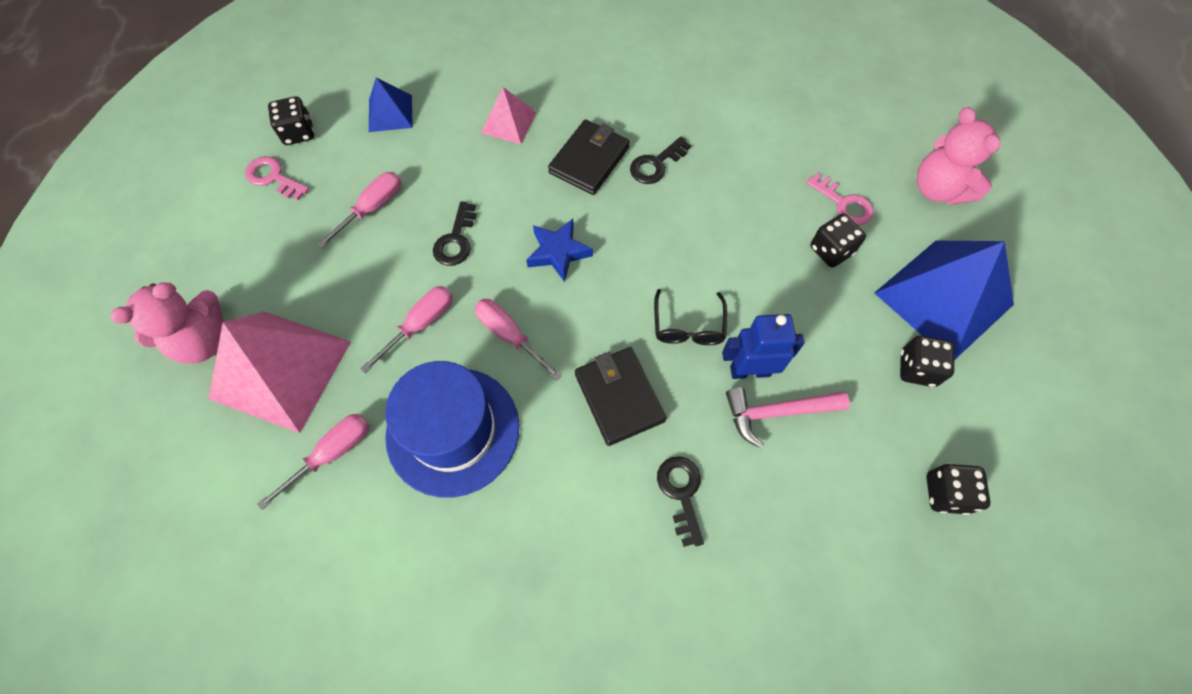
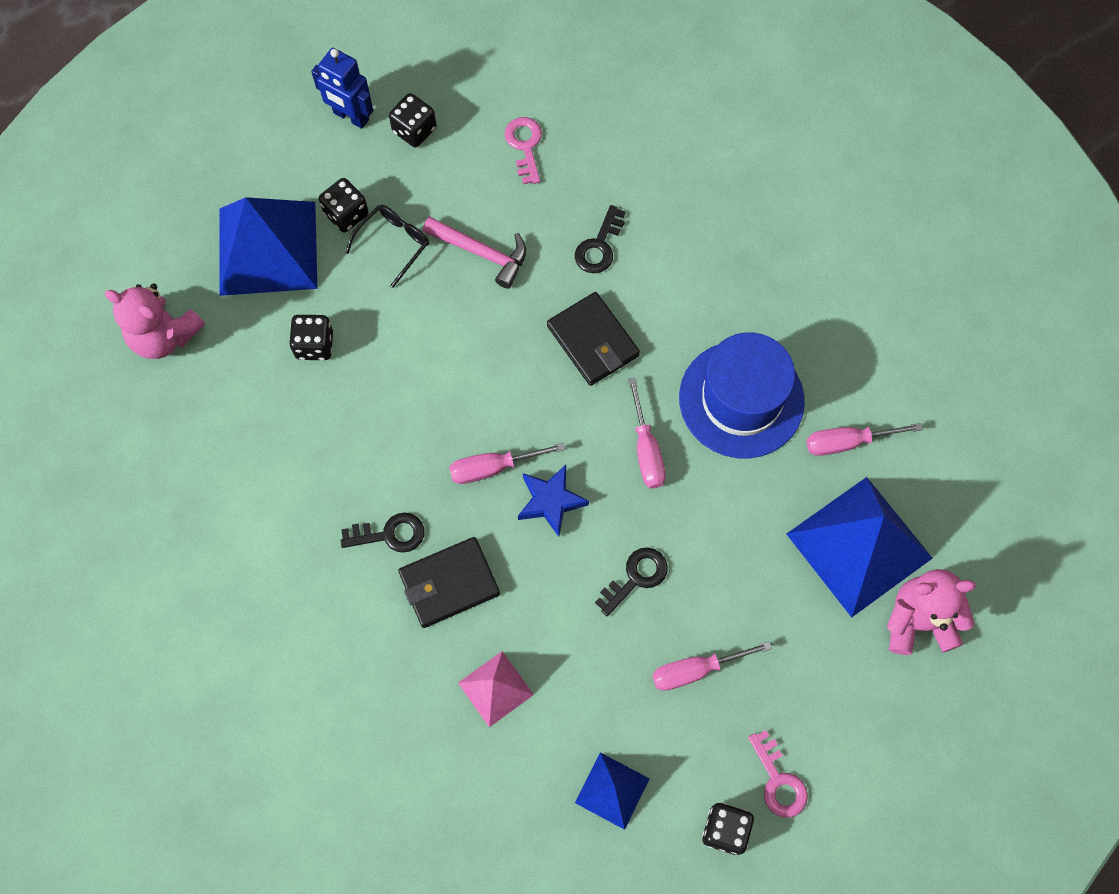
camera: 145 degrees left, 5 degrees up
(281, 369) = (859, 546): pink pyramid -> blue pyramid
(420, 325) = (717, 510): pink screwdriver -> pink screwdriver (493, 467)
(619, 397) = (593, 341): black wallet -> black wallet turned 45 degrees counterclockwise
(688, 326) = (492, 360): black glasses -> black glasses (393, 244)
(750, 371) = (474, 295): blue robot -> blue robot (351, 116)
(843, 203) = (259, 378): pink key -> pink key (525, 146)
(938, 189) = (164, 336): pink teddy bear -> pink teddy bear turned 105 degrees clockwise

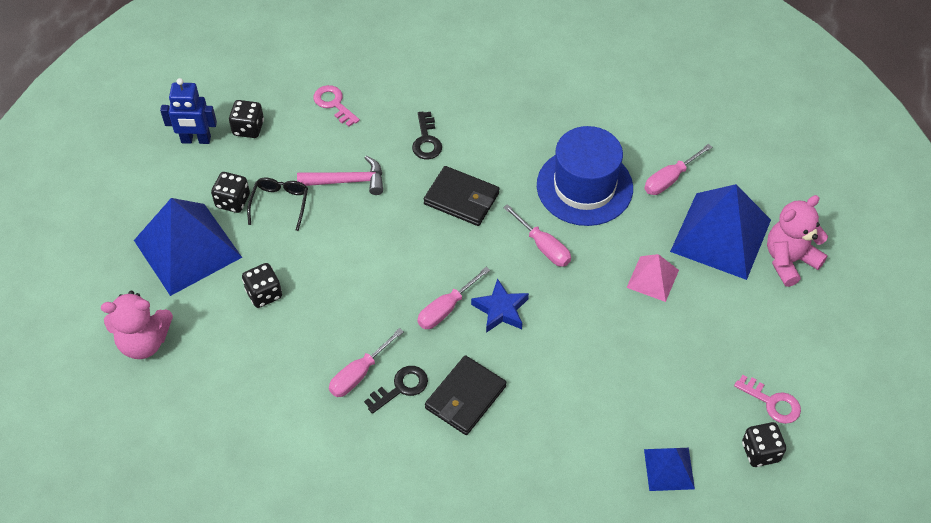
camera: 30 degrees left, 15 degrees down
(495, 688) = (544, 447): pink pyramid -> pink pyramid (652, 278)
(636, 577) = (591, 327): black key -> none
(696, 670) = (671, 363): pink screwdriver -> pink screwdriver (359, 374)

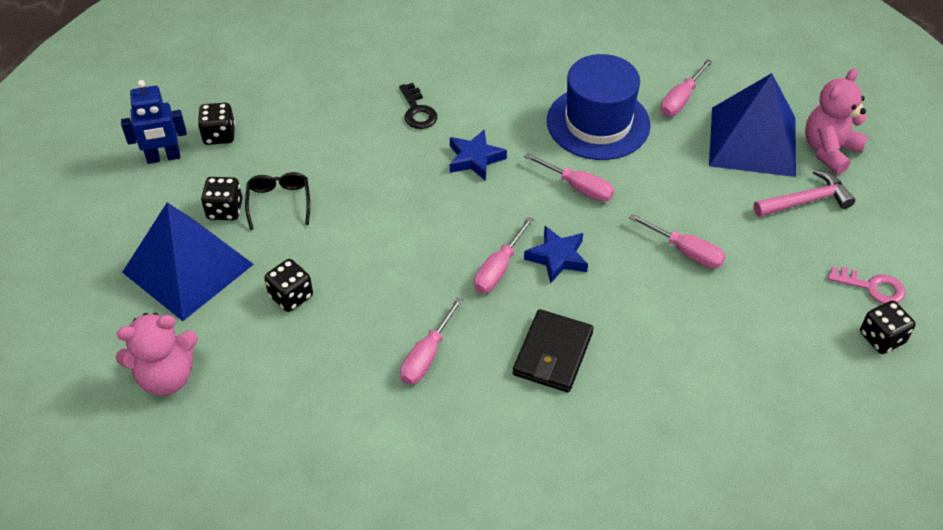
camera: 15 degrees left, 5 degrees down
(334, 104) = (306, 95): pink key -> none
(347, 181) = (346, 166): pink hammer -> pink hammer (806, 201)
(401, 387) = (478, 359): black key -> none
(461, 198) = (475, 159): black wallet -> blue star
(616, 330) = (685, 251): none -> pink screwdriver
(652, 278) = (702, 195): pink pyramid -> none
(669, 469) = (796, 377): blue pyramid -> none

